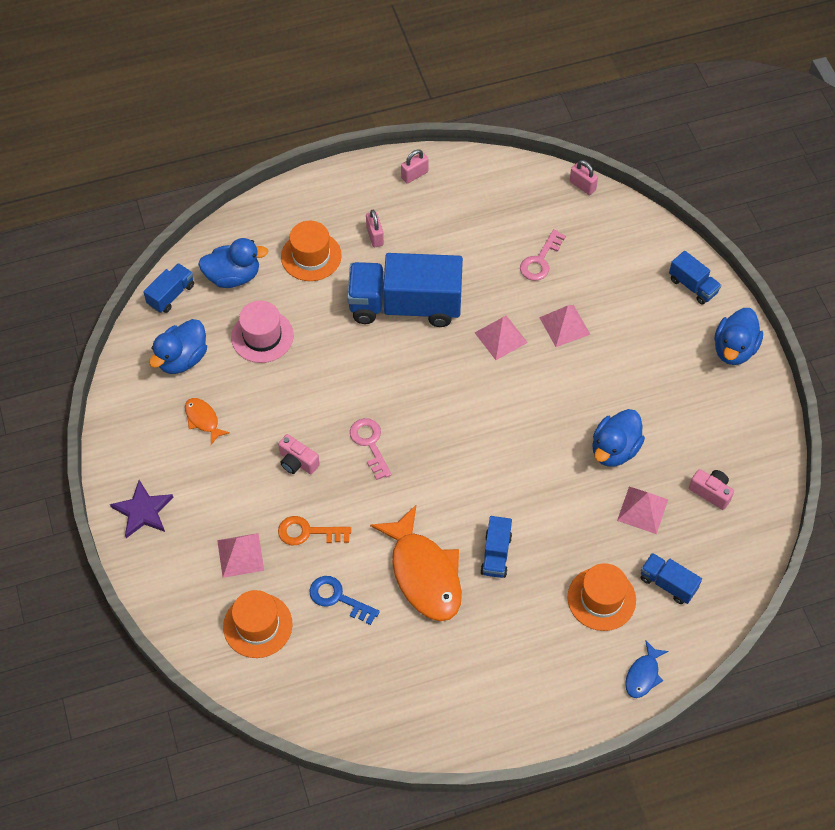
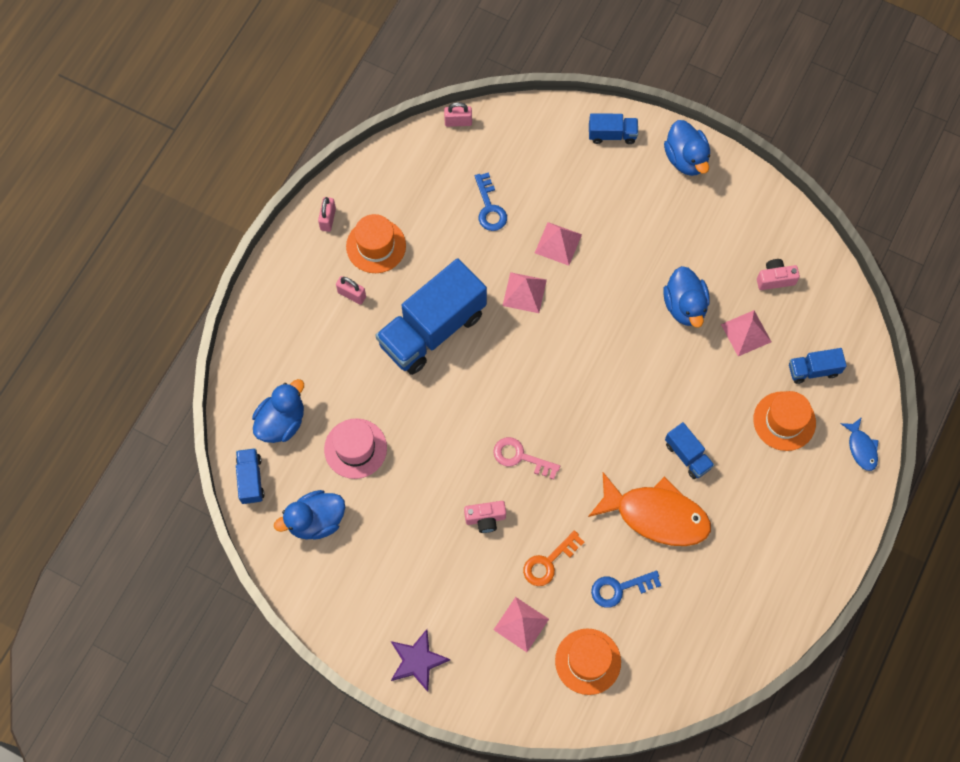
camera: 45 degrees left, 10 degrees up
(182, 359) = (316, 521): blue duck -> blue duck turned 75 degrees clockwise
(203, 420) = (383, 552): orange fish -> none
(311, 256) = (322, 353): orange hat -> orange hat (376, 246)
(540, 260) = (489, 208): pink key -> blue key

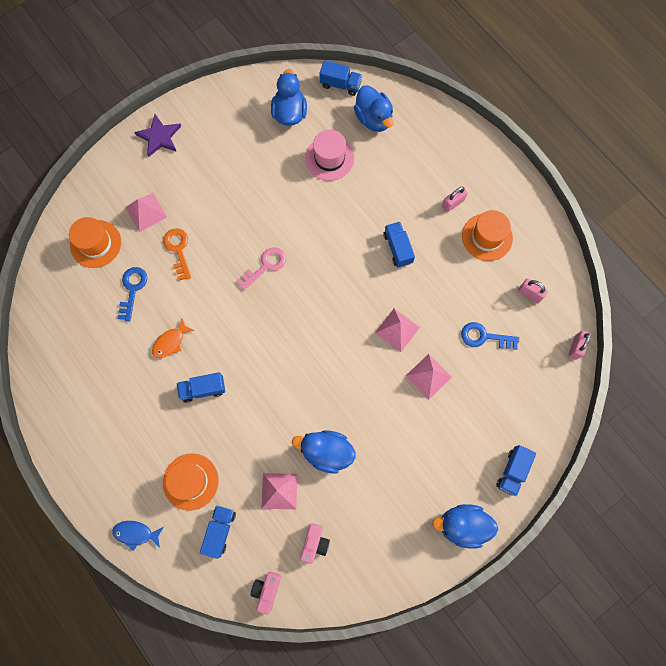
camera: 115 degrees right, 5 degrees up
(328, 219) = (525, 212): pink padlock -> pink padlock (529, 294)
(432, 329) = (398, 248): blue truck -> blue truck, size x0.46
(485, 519) = (232, 222): pink camera -> pink camera (266, 590)
(656, 515) = (170, 342): orange fish -> orange fish, size x0.47

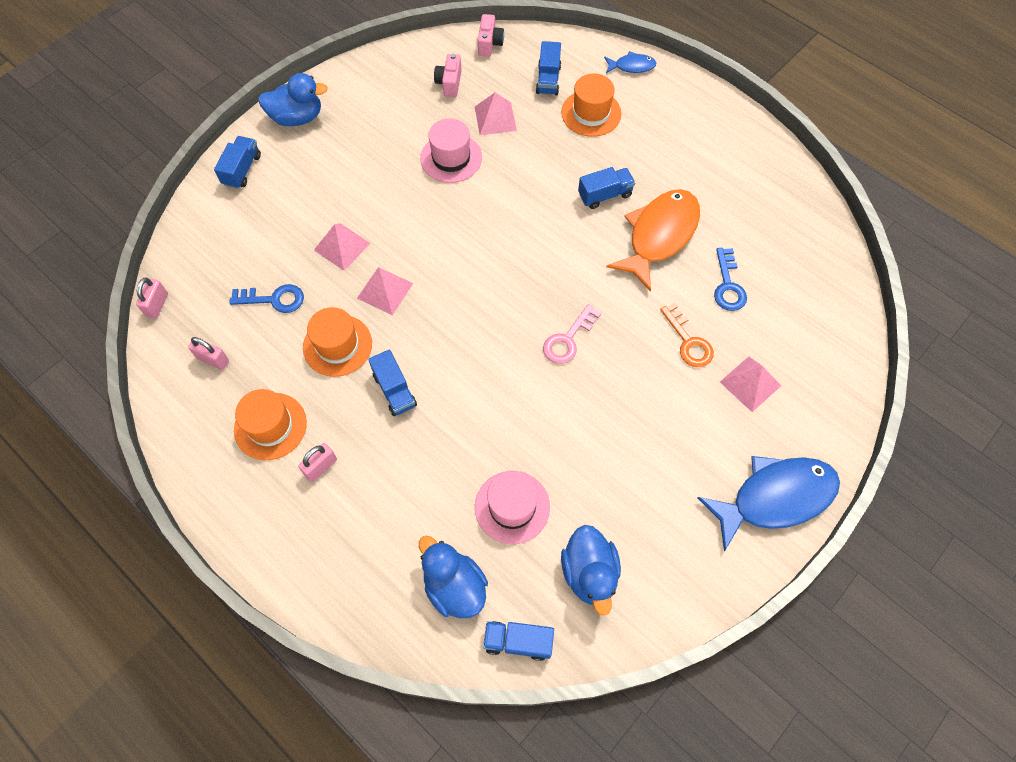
camera: 170 degrees right, 10 degrees down
(96, 244) = (798, 332): orange hat -> orange hat (337, 345)
(159, 137) = (775, 497): purple star -> blue fish
(170, 342) = (659, 235): orange fish -> orange fish, size x2.13
(326, 452) = (451, 158): blue duck -> pink hat

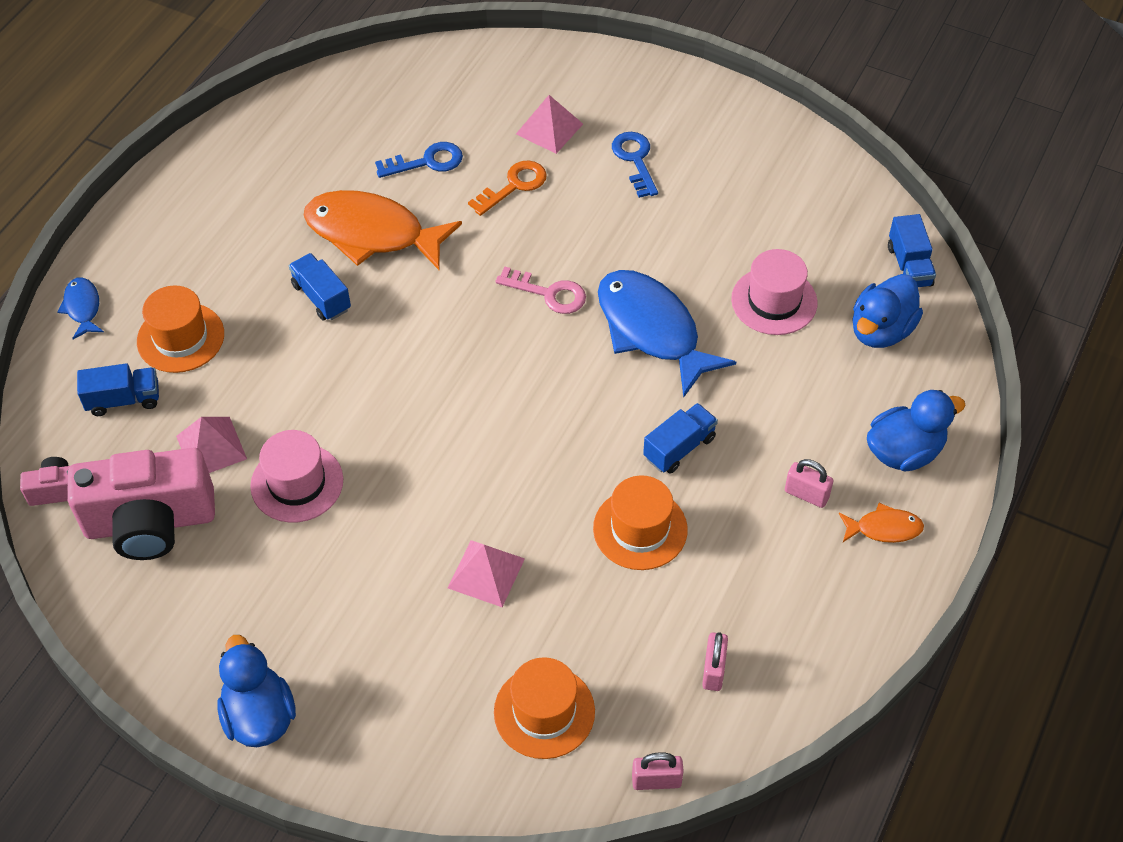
camera: 105 degrees left, 10 degrees down
(242, 170) = (383, 759): blue truck -> none
(269, 513) = (884, 528): none -> orange fish
(270, 426) = (778, 566): orange hat -> orange hat (544, 711)
(274, 299) = (597, 629): blue key -> blue key (635, 160)
(385, 290) = (541, 500): pink pyramid -> none
(449, 83) = (150, 523): pink camera -> pink camera, size x2.19
(589, 573) = (814, 224): blue duck -> blue duck (904, 451)
(775, 497) = (672, 96): blue fish -> blue fish (651, 330)

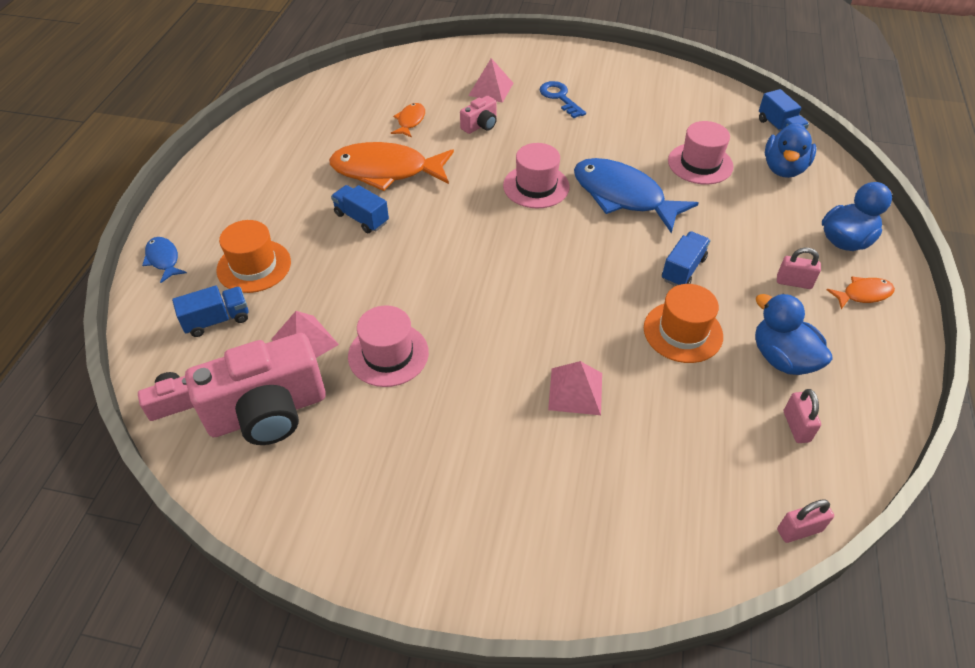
camera: 15 degrees left, 5 degrees down
(259, 716) = (422, 559): blue duck -> blue duck (782, 358)
(427, 162) = (410, 121): blue key -> orange fish
(514, 186) = (480, 125): orange key -> pink camera
(544, 711) = (675, 493): orange hat -> none
(549, 293) = (536, 186): pink key -> pink hat

